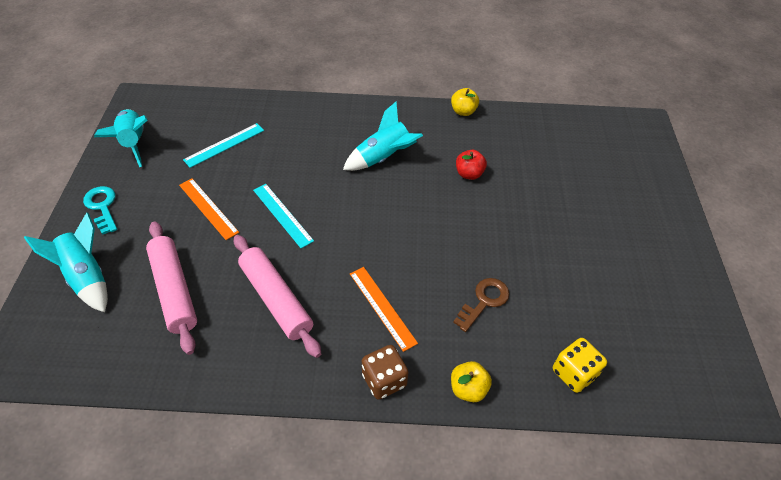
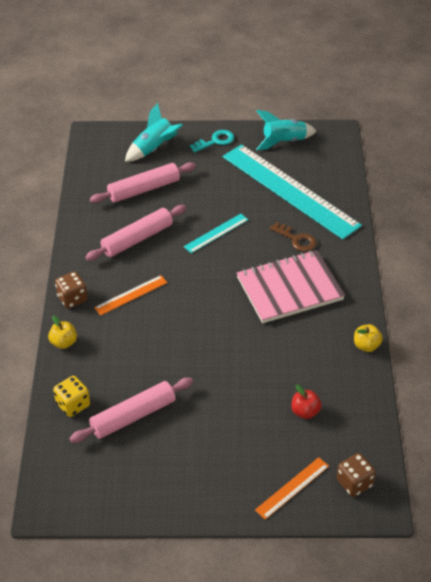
camera: 90 degrees right, 5 degrees down
(208, 208) = (219, 193): orange ruler -> orange ruler (292, 488)
(224, 145) = (290, 190): turquoise ruler -> turquoise ruler, size x2.36
(383, 158) = (289, 289): turquoise rocket -> pink notebook
(469, 174) = (277, 348): red apple -> red apple (305, 412)
(484, 301) = (137, 354): brown key -> brown key (296, 239)
(580, 306) = (133, 416): none -> pink rolling pin
(625, 135) = (354, 483): none -> brown dice

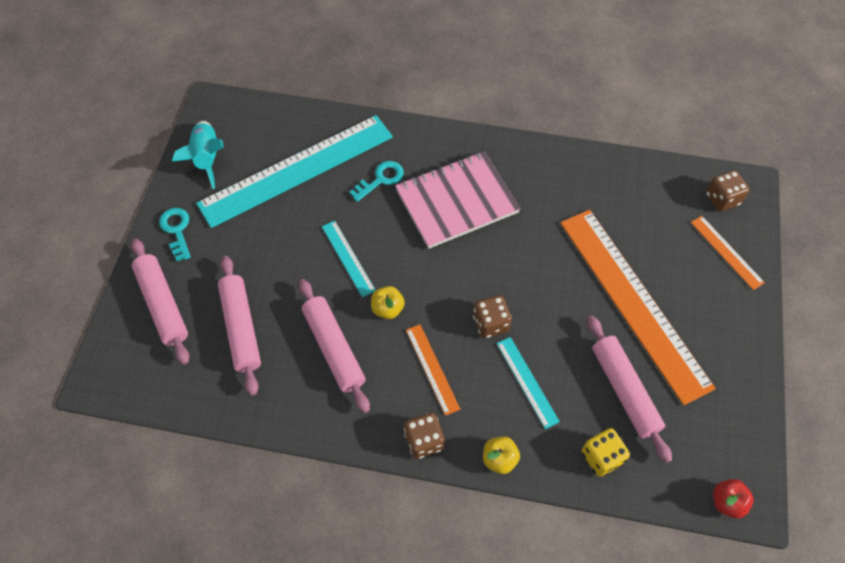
camera: 80 degrees left, 15 degrees up
(130, 352) = (527, 381): none -> turquoise ruler
(154, 148) = (163, 304): turquoise rocket -> pink rolling pin
(177, 324) = (490, 323): none -> brown dice
(220, 417) = (633, 301): none -> orange ruler
(289, 289) = (456, 201): pink notebook -> pink notebook turned 75 degrees clockwise
(296, 239) = (381, 179): brown key -> turquoise key
(305, 412) = (632, 222): red apple -> red apple (727, 502)
(366, 346) = (550, 151): yellow apple -> yellow apple (387, 309)

